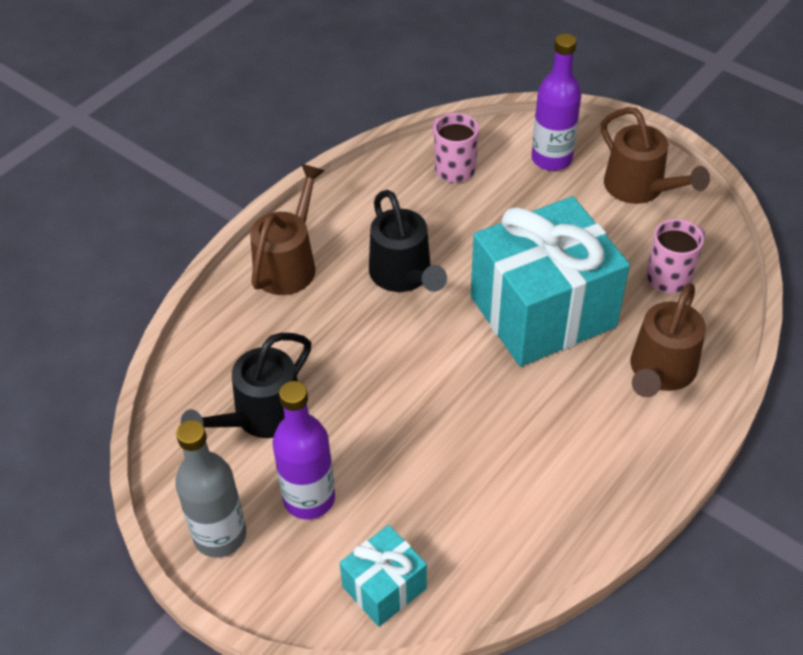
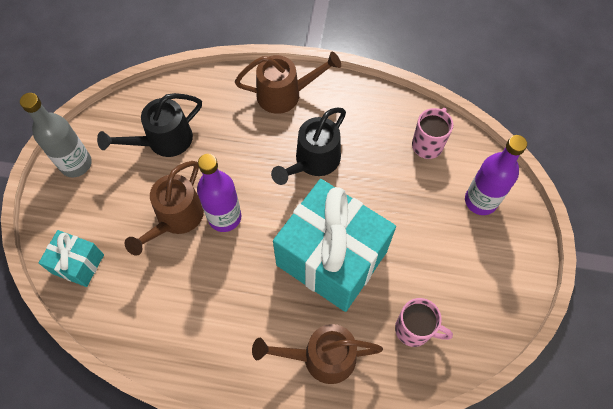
camera: 60 degrees right, 15 degrees up
(261, 417) = (163, 141): black watering can -> black watering can turned 45 degrees counterclockwise
(309, 498) = (119, 195): purple bottle -> purple bottle (224, 217)
(640, 189) = (491, 274): brown watering can -> brown watering can (175, 219)

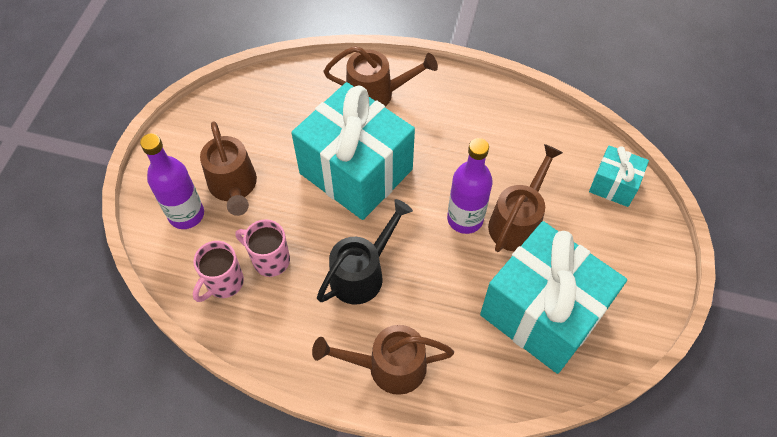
camera: 175 degrees left, 5 degrees down
(76, 164) = (642, 292): grey bottle -> none
(163, 141) = (542, 313): black watering can -> turquoise gift
(414, 330) = (289, 108): pink mug -> pink mug (270, 260)
(445, 231) = (234, 187): none -> brown watering can

